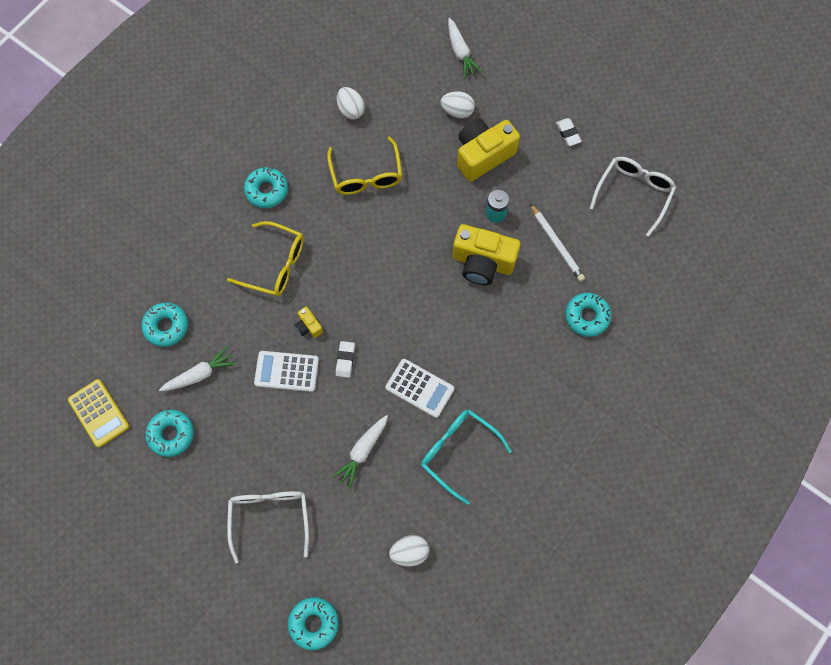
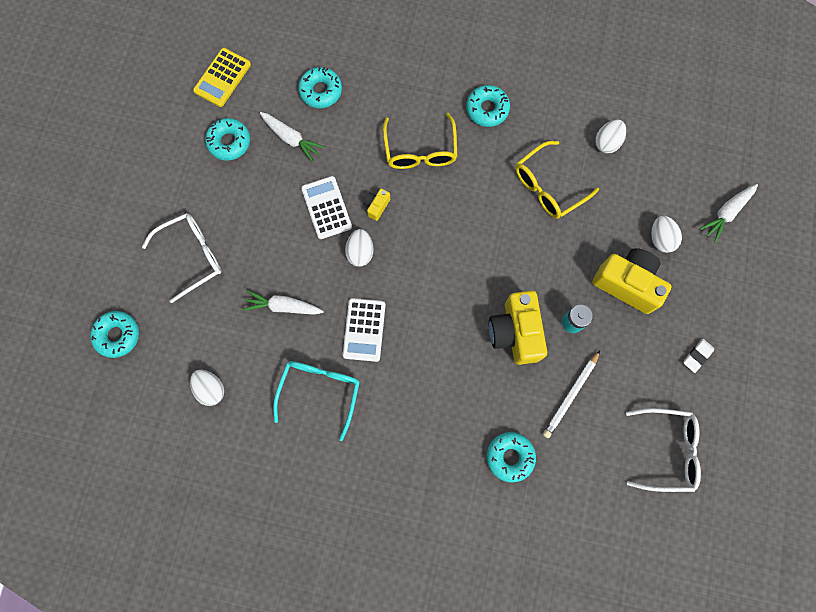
camera: 65 degrees right, 5 degrees up
(345, 360) = (360, 252): white eraser -> white egg

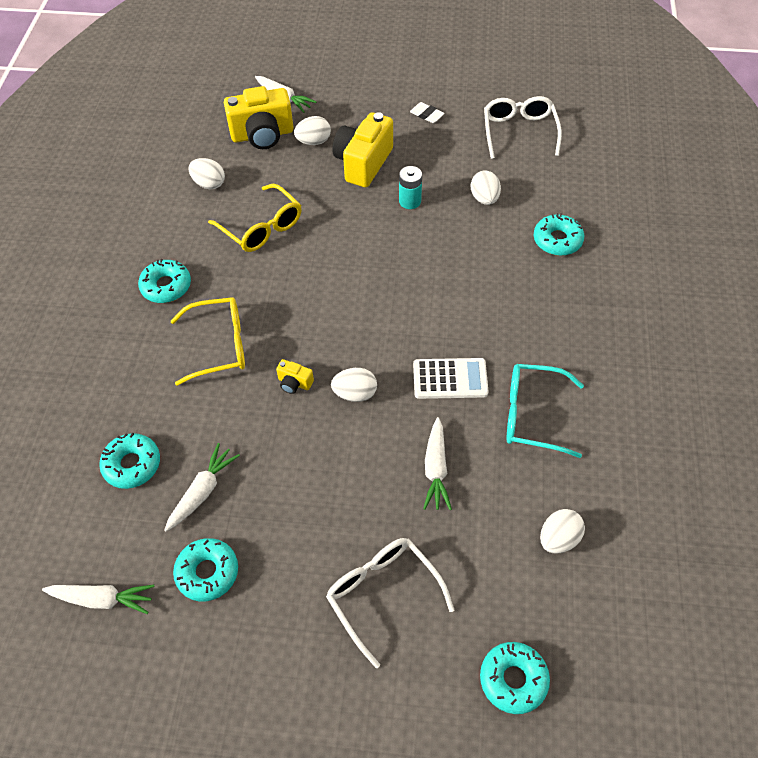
camera: 95 degrees left, 20 degrees down
(222, 78) = (102, 599): yellow calculator -> white carrot
(326, 208) = (300, 437): white calculator -> none
(515, 332) = (428, 244): yellow camera -> yellow camera (262, 135)
(570, 395) = (484, 198): white pencil -> white egg

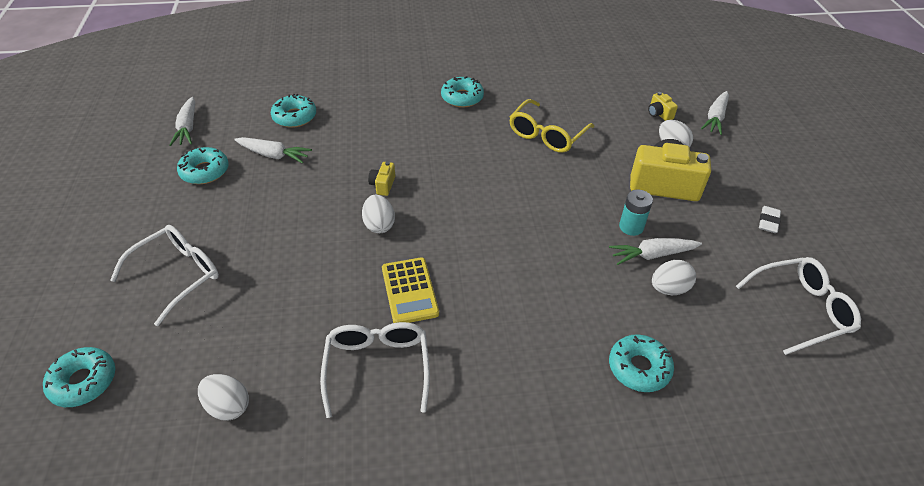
camera: 75 degrees right, 10 degrees down
(209, 184) = (582, 96): white egg -> none
(220, 346) = (411, 136): yellow glasses -> none
(262, 135) = (659, 114): yellow camera -> yellow camera, size x0.45
(435, 469) = (304, 294): white carrot -> white carrot (652, 255)
(450, 379) = (410, 291): white calculator -> yellow calculator
(532, 415) = (377, 367): turquoise glasses -> white glasses

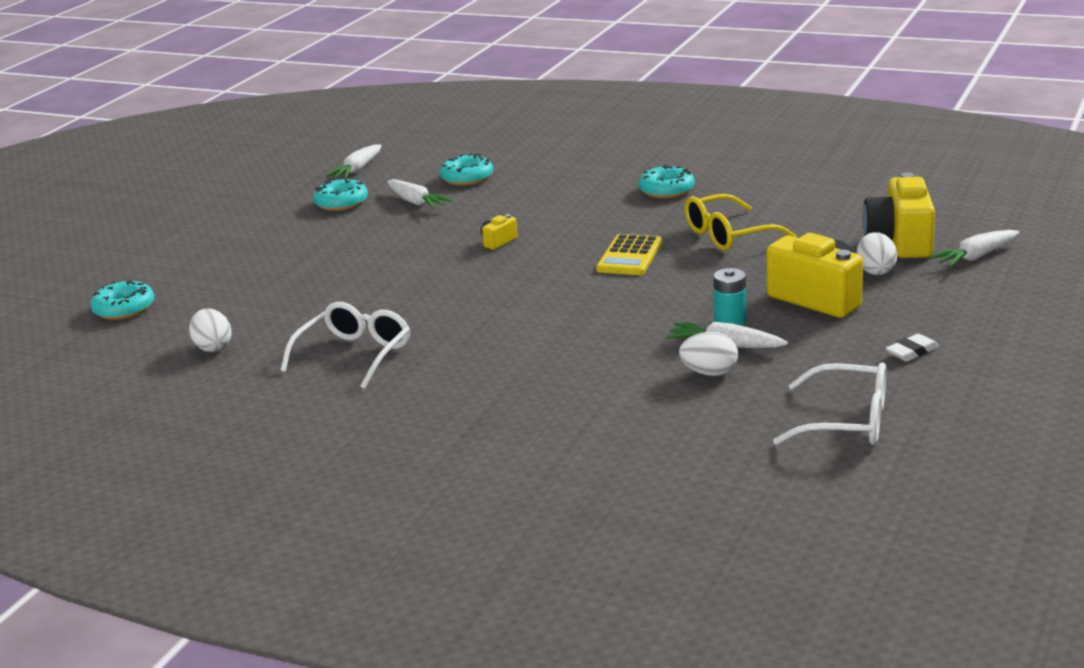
camera: 35 degrees right, 20 degrees down
(178, 275) = (251, 264): white glasses -> none
(379, 225) = (461, 268): white egg -> none
(410, 291) = (439, 316): yellow calculator -> yellow calculator (629, 256)
(639, 368) = (600, 414): turquoise donut -> none
(659, 114) = (900, 241): yellow camera -> yellow camera, size x2.24

